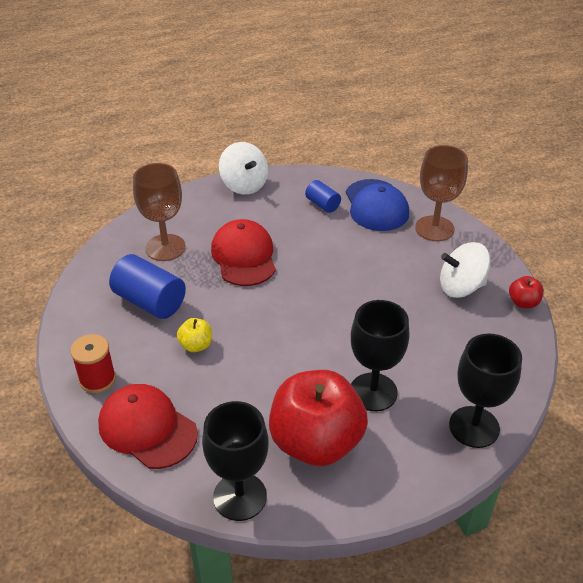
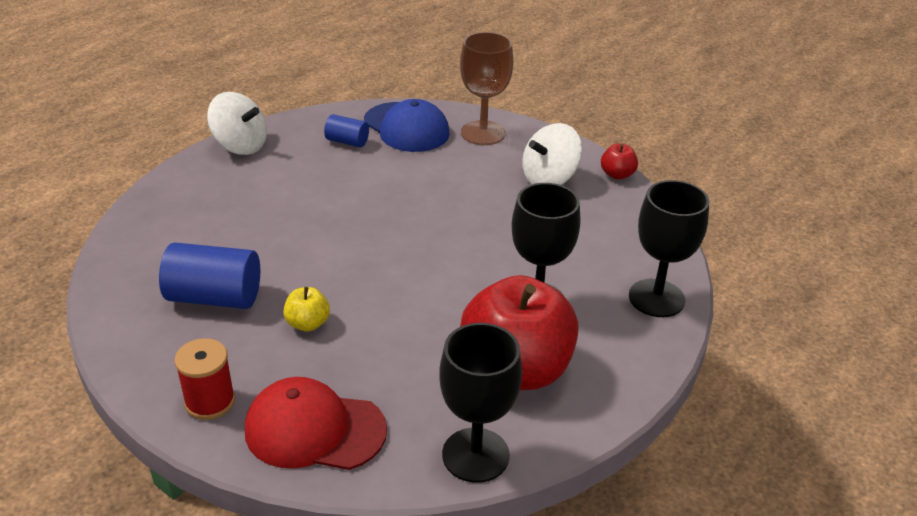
camera: 30 degrees left, 5 degrees down
(165, 247) = (191, 235): brown goblet -> none
(244, 256) = (295, 217): red cap -> none

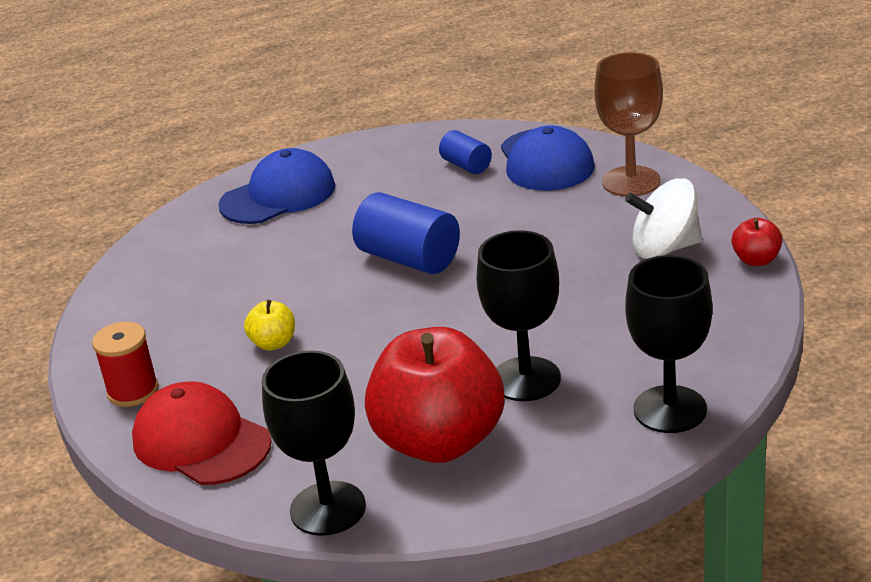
camera: 35 degrees right, 5 degrees down
(204, 194) = (278, 195): none -> blue cap
(214, 297) = (210, 298): blue cylinder -> blue cylinder (409, 258)
(240, 145) = (352, 151): white spinning top -> none

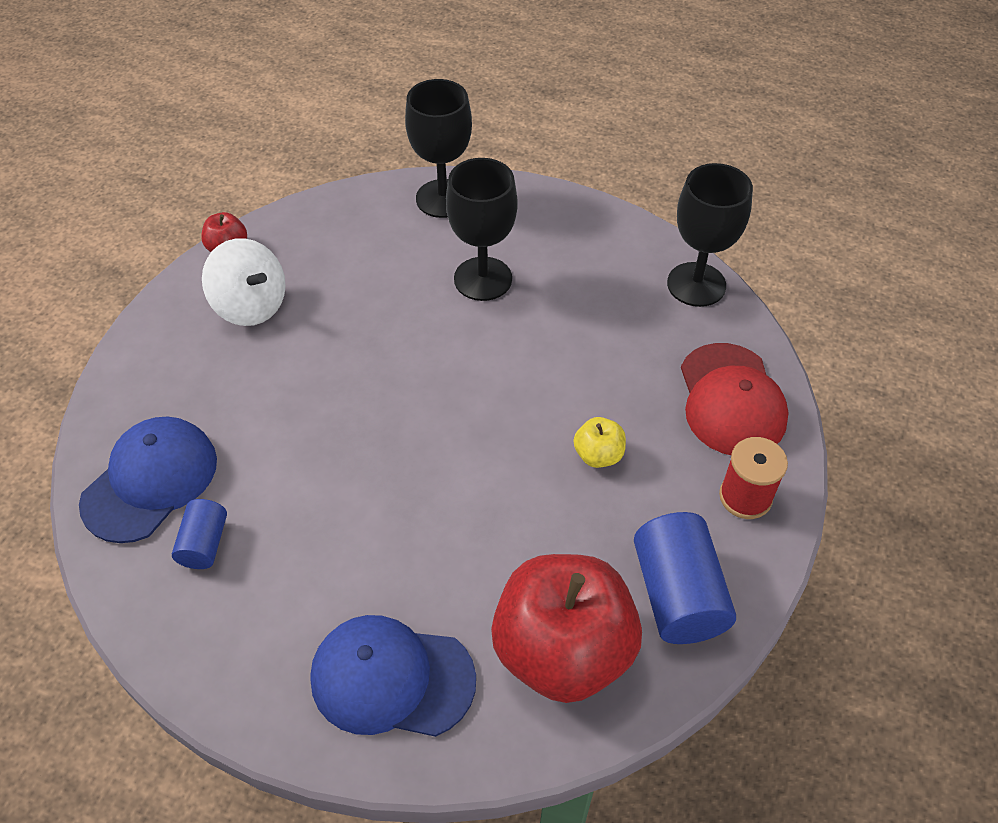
camera: 140 degrees left, 20 degrees up
(409, 258) = (404, 459): blue cylinder -> blue cylinder (677, 594)
(439, 441) = (585, 277): red apple -> red apple (562, 651)
(631, 181) = (151, 390): brown goblet -> none

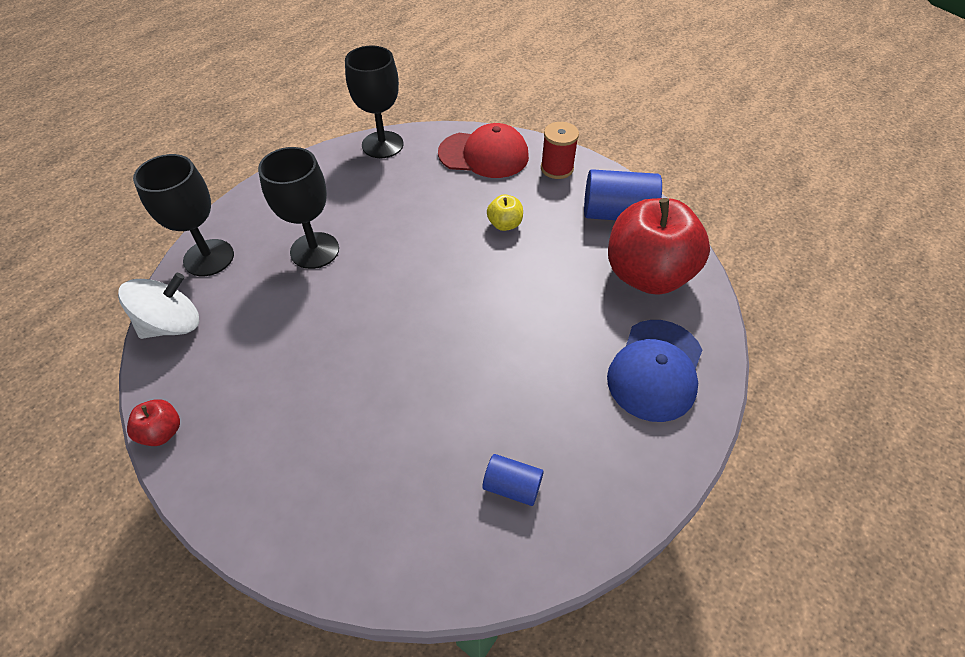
camera: 75 degrees left, 0 degrees up
(150, 481) = (430, 529): blue cap -> none
(251, 305) = (252, 419): white spinning top -> white spinning top (172, 324)

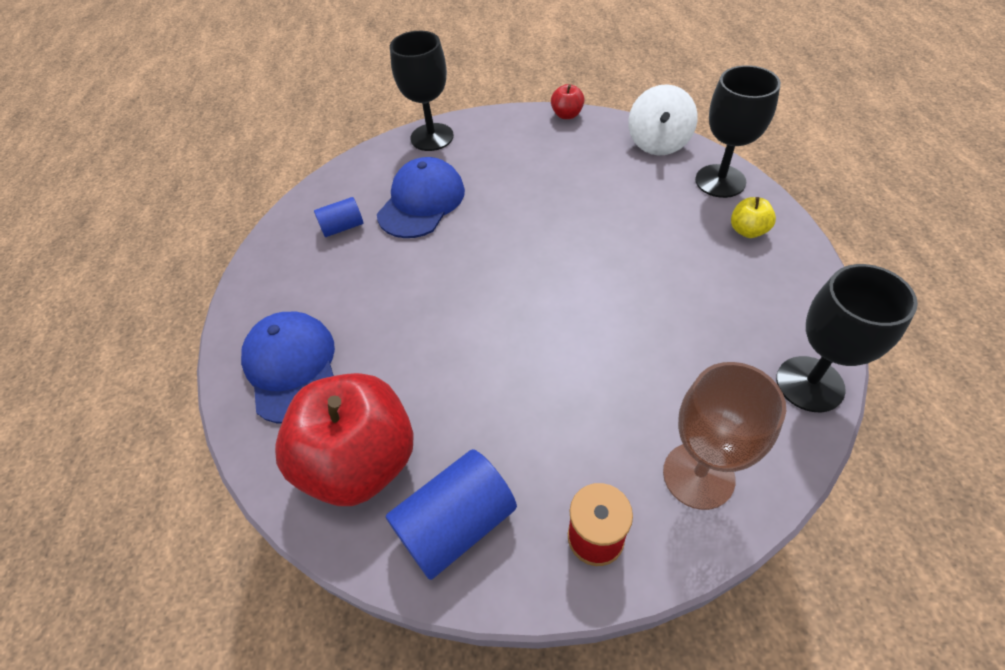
camera: 140 degrees right, 0 degrees up
(314, 250) = (666, 241): black goblet -> black goblet (432, 137)
(415, 448) = (421, 202): none -> blue cap
(484, 155) = (698, 475): red cap -> brown goblet
(505, 224) = (556, 398): yellow apple -> yellow apple (747, 231)

